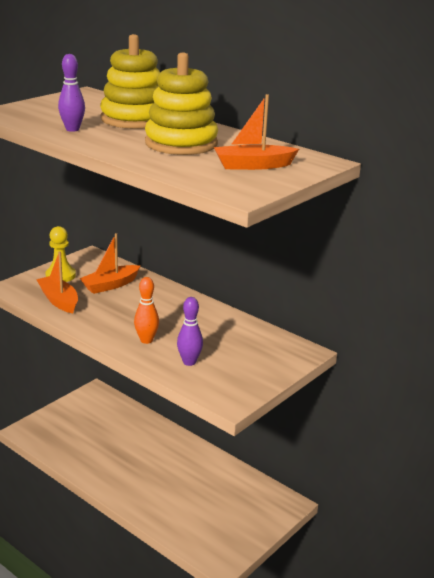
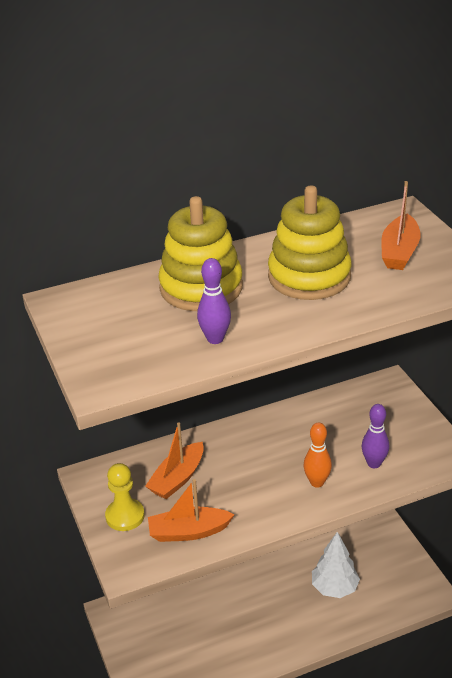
camera: 60 degrees left, 10 degrees up
(110, 285) = (177, 478): orange boat -> orange boat turned 45 degrees clockwise
(187, 496) = (334, 588): none -> white tree

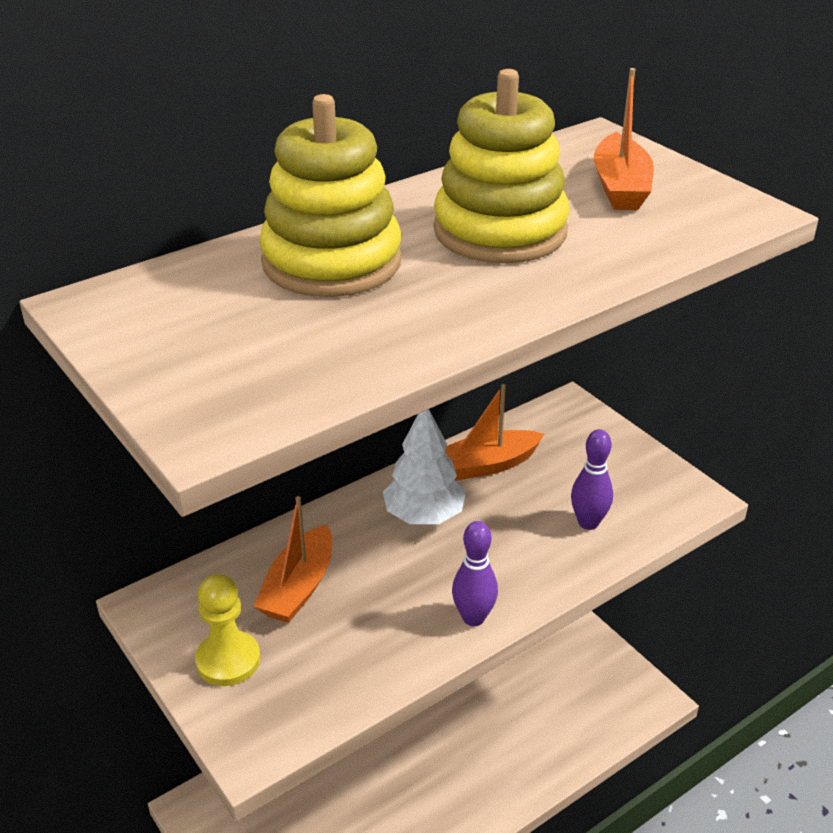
camera: 15 degrees left, 0 degrees up
(188, 532) = (339, 670): orange boat -> orange boat (487, 465)
(215, 339) = (385, 335): purple bowling pin -> purple bowling pin (473, 618)
(317, 482) = (515, 562): orange bowling pin -> none
(334, 588) = (517, 714): white tree -> white tree (424, 516)

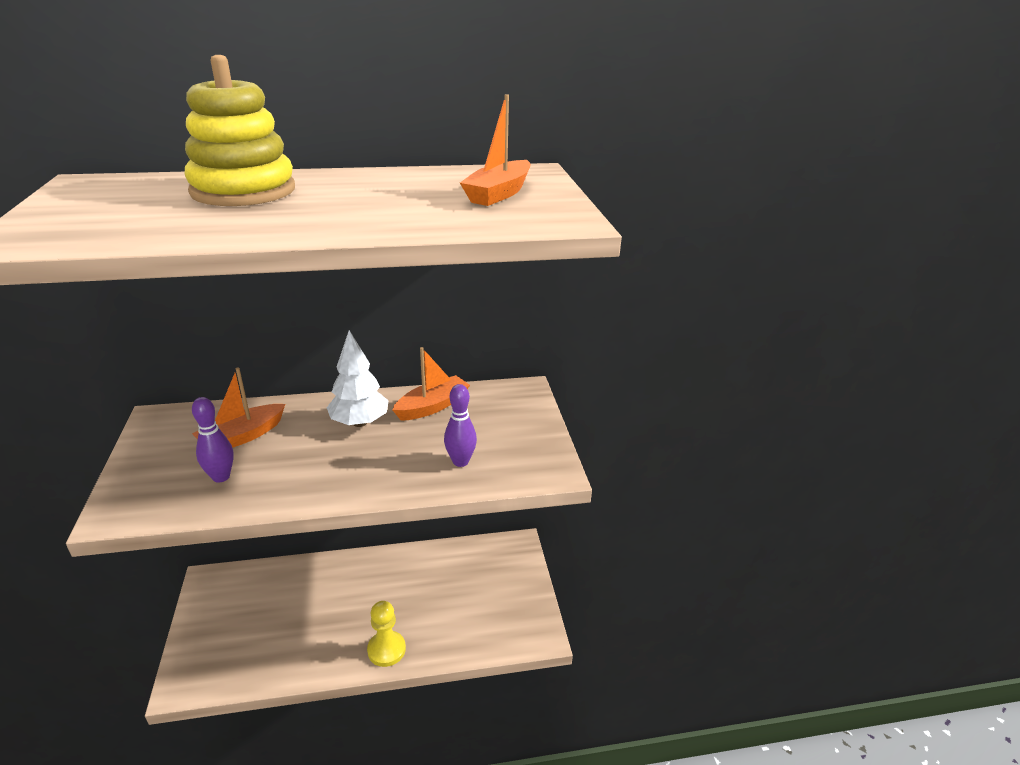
camera: 25 degrees right, 5 degrees down
(228, 660) = (158, 461): yellow pawn -> yellow pawn (386, 650)
(473, 618) = (321, 491): purple bowling pin -> purple bowling pin (221, 477)
(487, 465) = (432, 406): orange boat -> orange boat turned 135 degrees clockwise
(500, 231) = (373, 198): yellow stacking toy -> none

